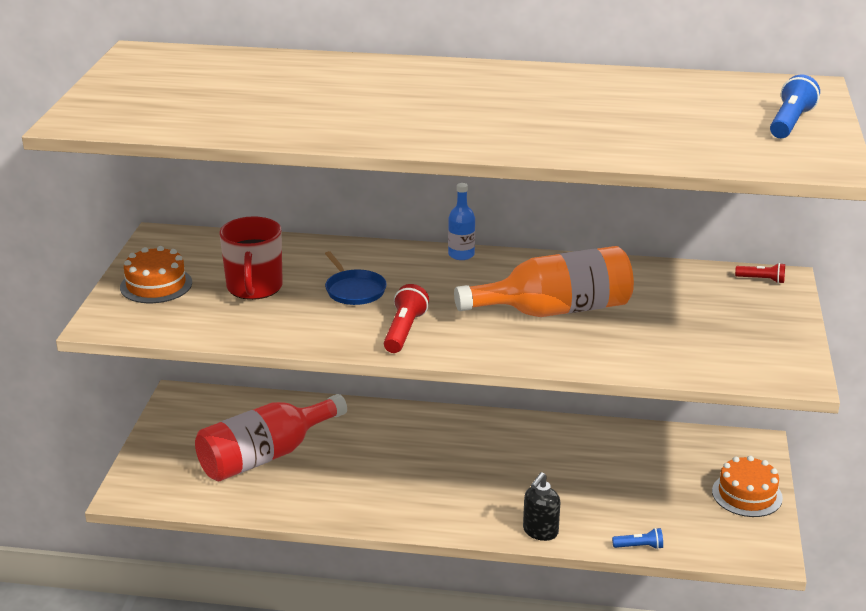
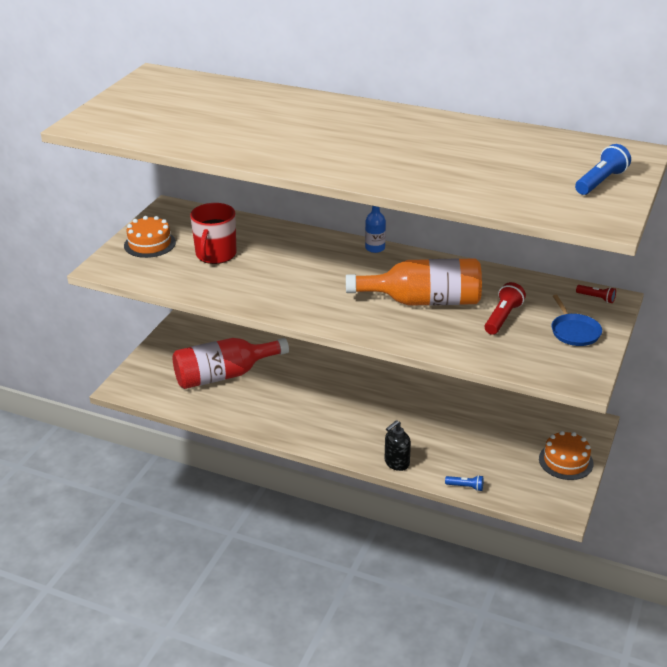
camera: 15 degrees right, 5 degrees up
(354, 290) = (284, 266): blue pan -> blue pan (574, 331)
(404, 331) = (305, 302): red flashlight -> red flashlight (502, 317)

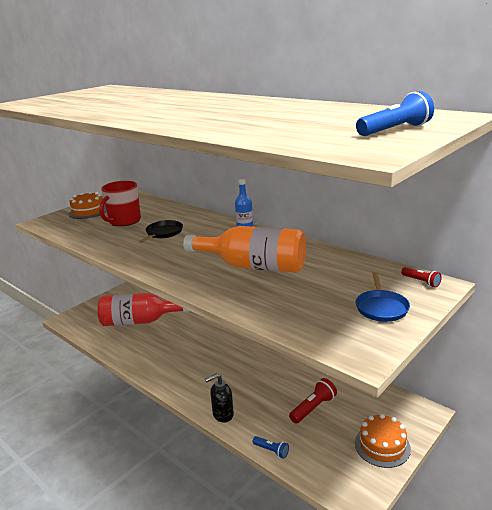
camera: 20 degrees right, 10 degrees down
(283, 268) = (163, 233): none -> black pan
(502, 317) = (316, 287): red flashlight -> red flashlight (313, 408)

